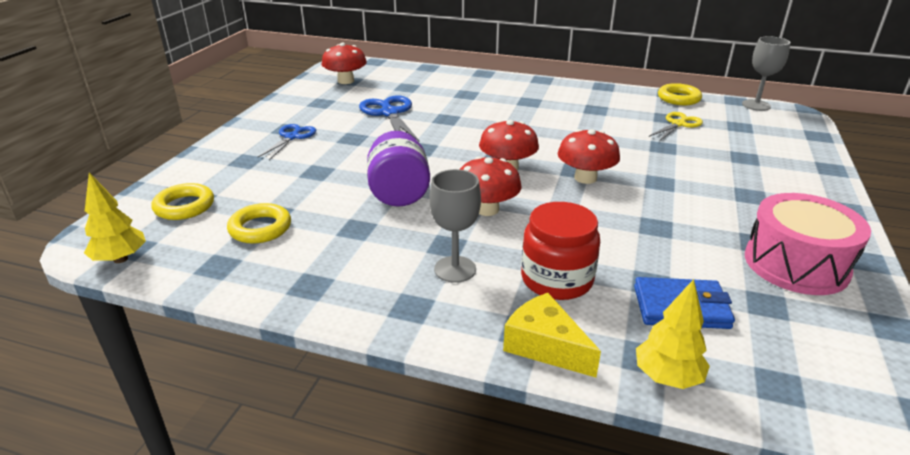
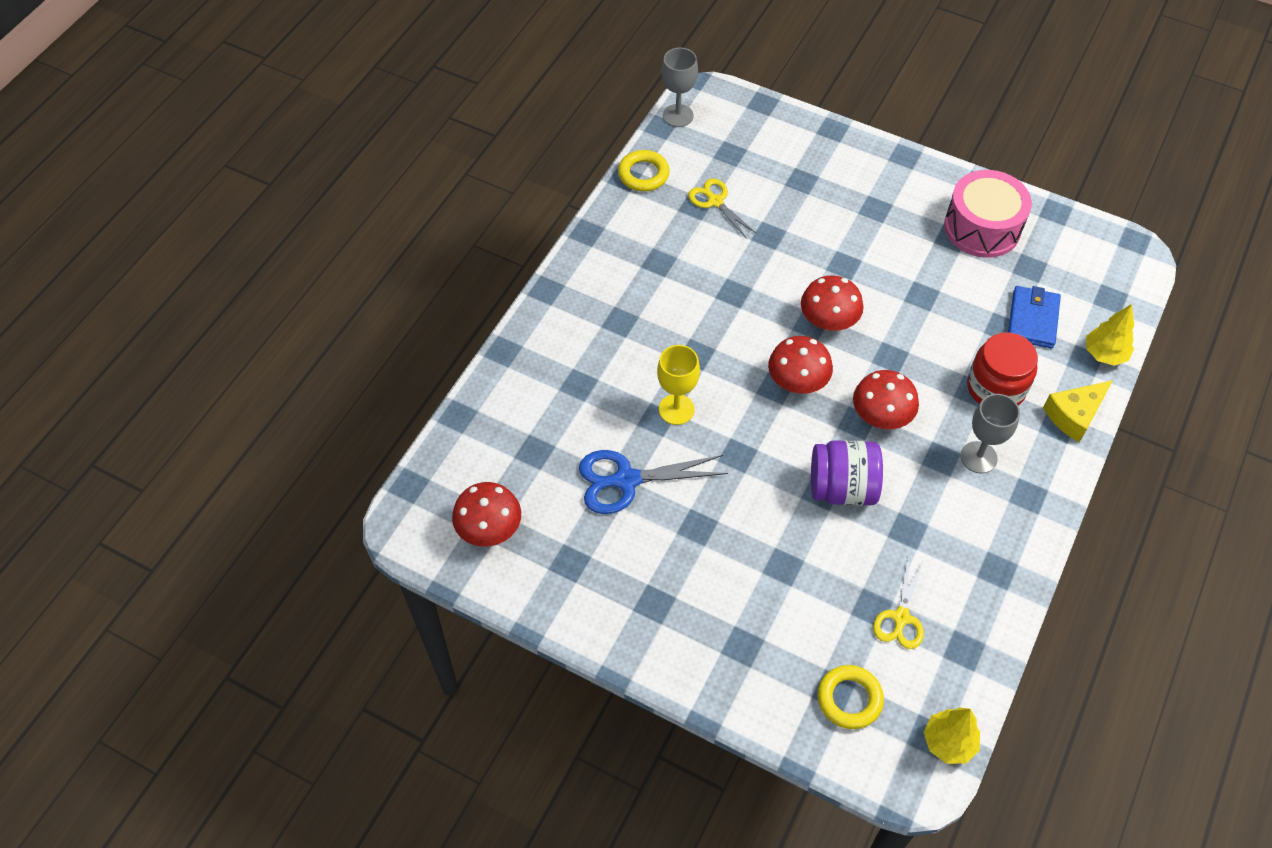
camera: 80 degrees left, 25 degrees up
(260, 228) = (901, 617): yellow ring -> yellow scissors
(292, 137) = (682, 596): blue scissors -> none
(457, 124) = (676, 409): none -> yellow goblet

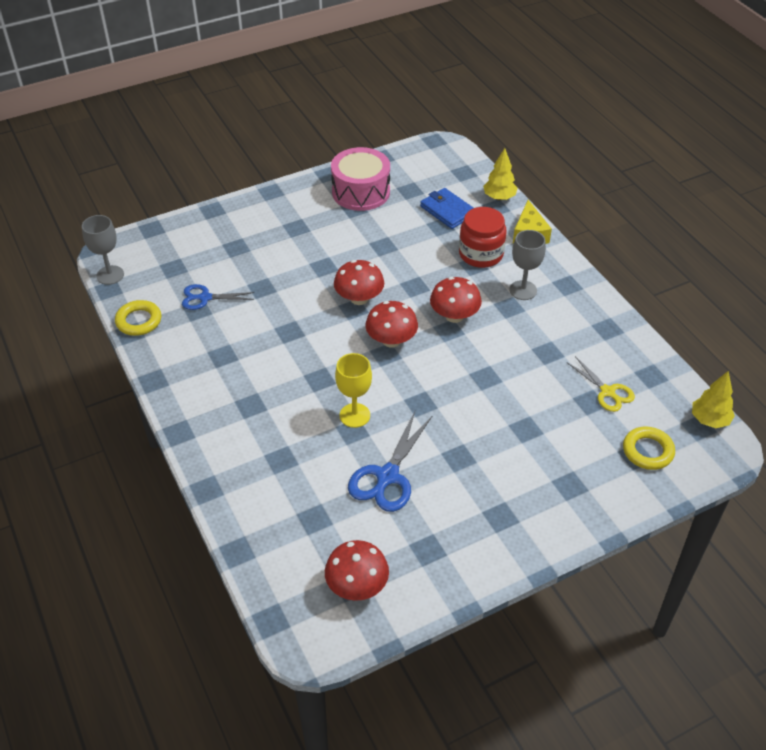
camera: 55 degrees left, 10 degrees down
(715, 201) = (205, 298): yellow scissors -> blue scissors
(842, 488) = (491, 365): purple jar -> none

